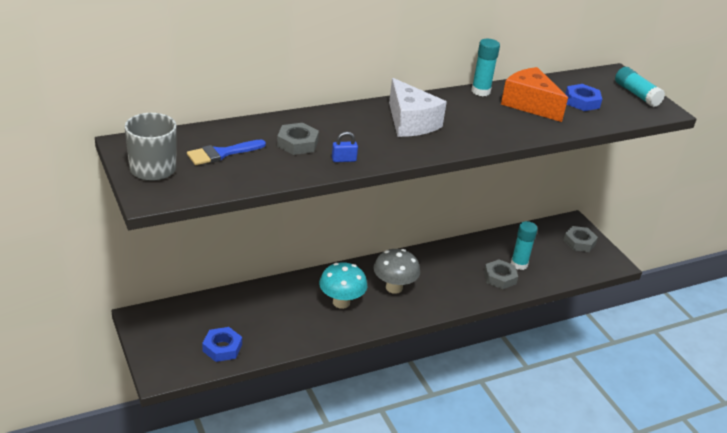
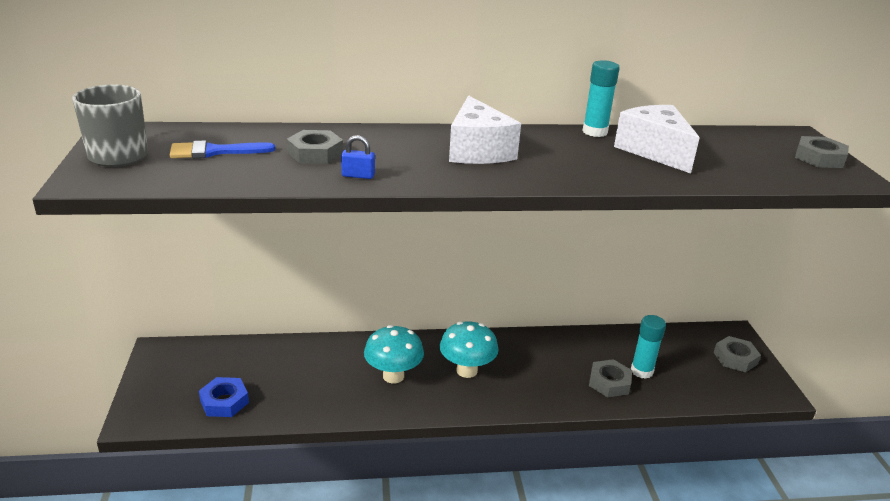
camera: 20 degrees right, 5 degrees down
(394, 288) = (467, 370): grey mushroom -> turquoise mushroom
(529, 104) = (654, 151): orange cheese -> white cheese
(582, 102) = (732, 156): blue nut -> none
(636, 94) = (819, 158): turquoise glue stick -> grey nut

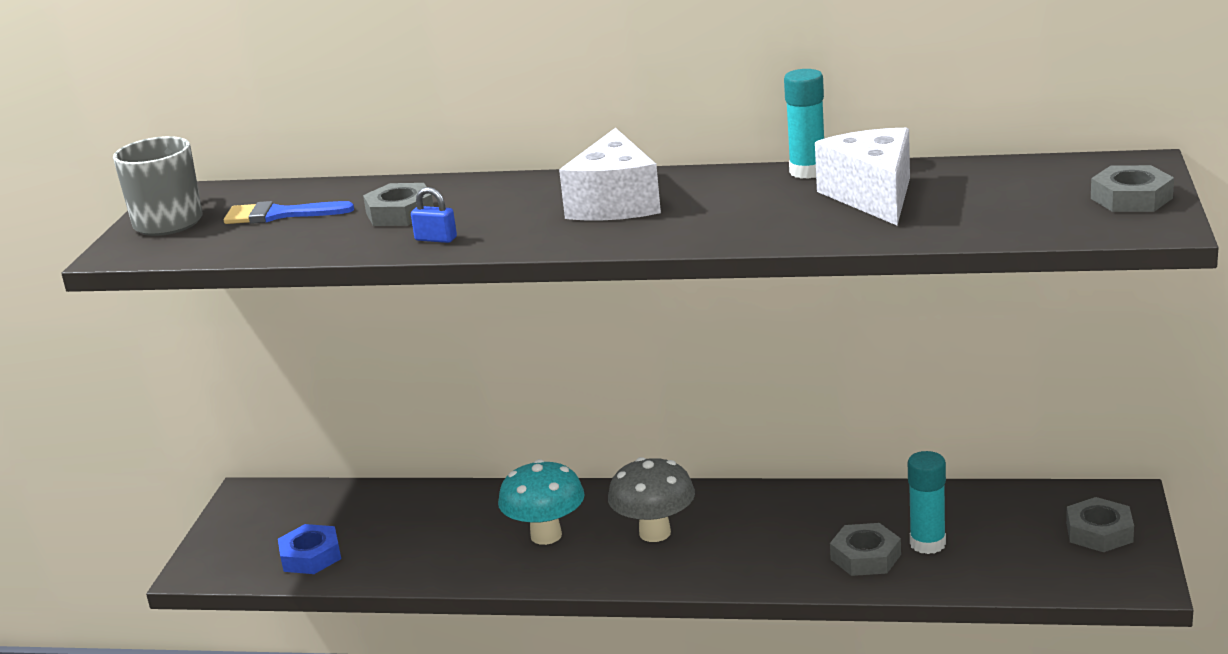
camera: 20 degrees right, 5 degrees down
(467, 370) = (655, 533): turquoise mushroom -> grey mushroom

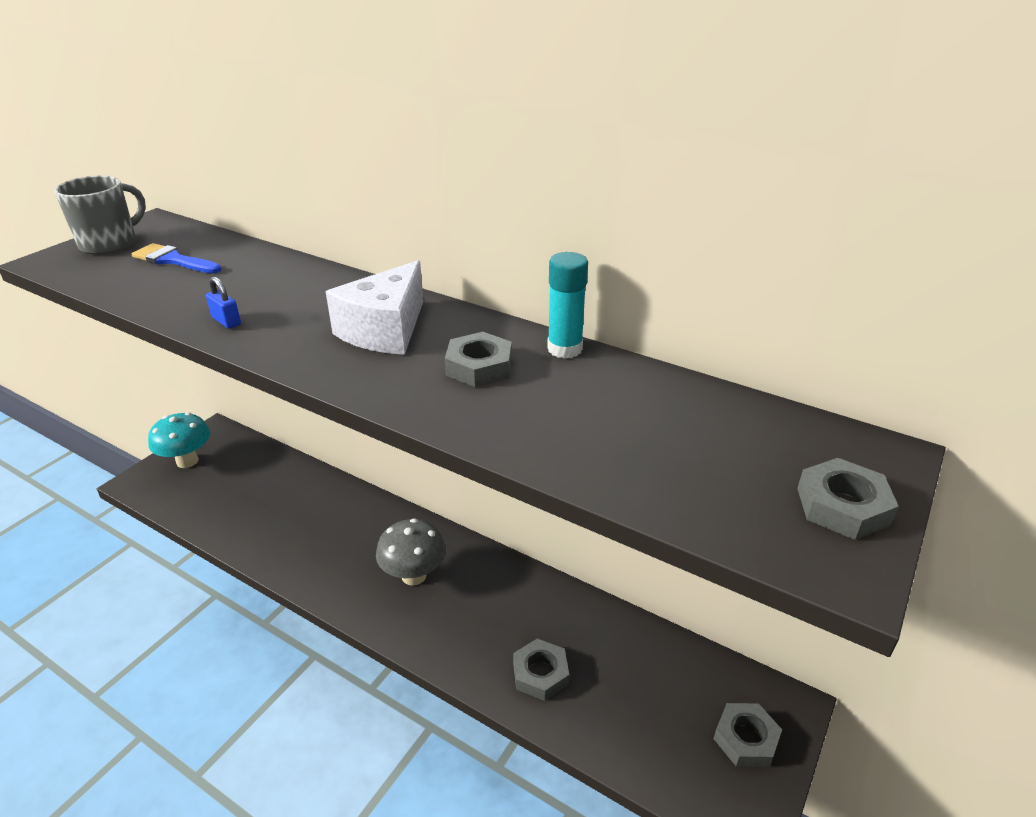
camera: 20 degrees right, 10 degrees up
(311, 556) = (201, 499): blue nut -> none
(400, 213) = (240, 286): grey nut -> grey nut (479, 367)
(546, 535) = (345, 545): turquoise mushroom -> turquoise mushroom (187, 461)
(873, 196) = (590, 401): white cheese -> none
(927, 544) = (596, 682): turquoise glue stick -> none

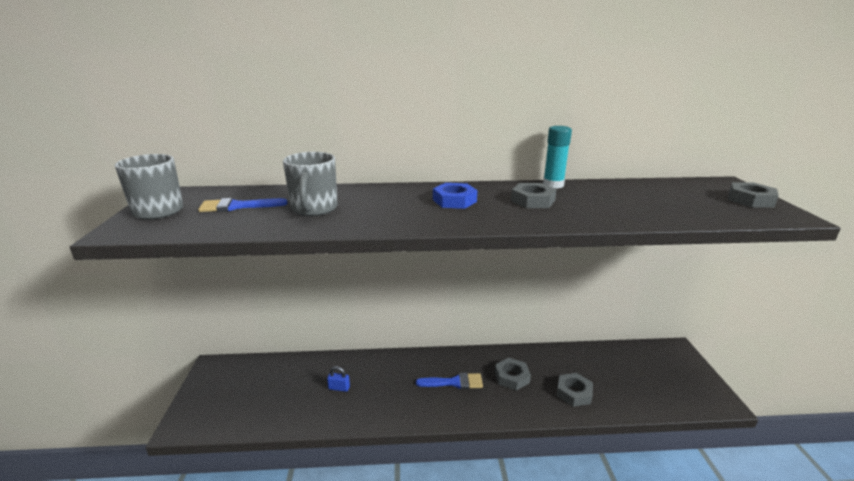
camera: 35 degrees left, 10 degrees down
(187, 461) = (212, 393): turquoise mushroom -> none
(226, 321) = (350, 222): blue padlock -> blue padlock (339, 388)
(228, 289) = (314, 209): none -> grey mug
(385, 330) = (454, 201): white cheese -> blue nut
(414, 575) = (454, 382): grey mushroom -> blue brush
(745, 739) = (679, 370): grey nut -> grey nut (511, 377)

